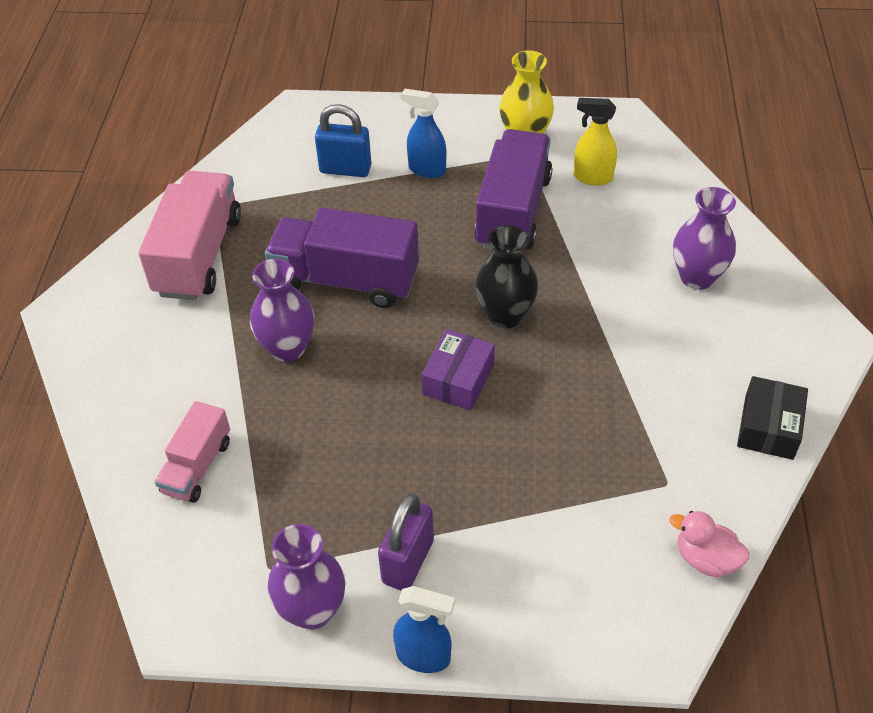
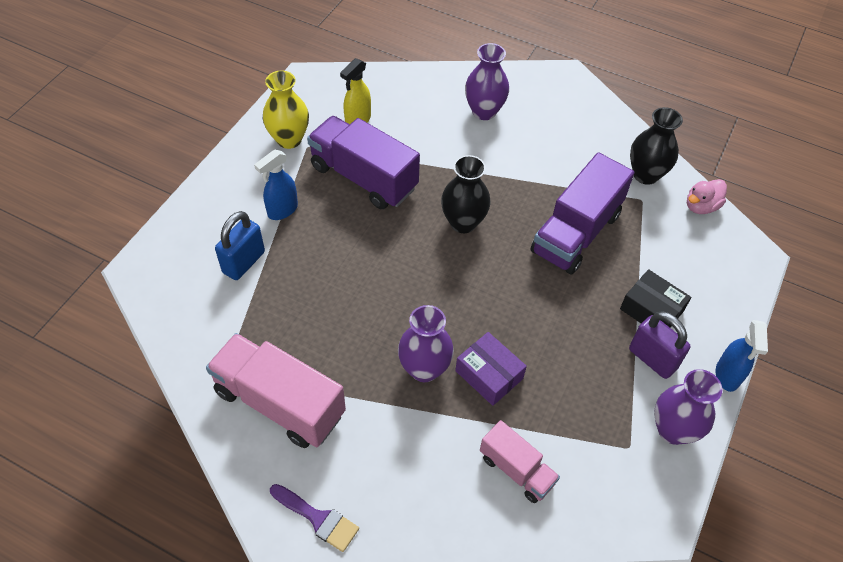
camera: 70 degrees left, 5 degrees up
(88, 328) = (318, 518): none -> purple brush
(345, 280) = (373, 306): purple truck -> purple truck (576, 233)
(424, 656) = (727, 376): blue spray bottle -> blue spray bottle turned 150 degrees clockwise
(458, 379) = (509, 272): purple box -> purple box (489, 375)
(717, 476) = (645, 175): none -> black vase
(768, 427) = (619, 135): black box -> black box (651, 310)

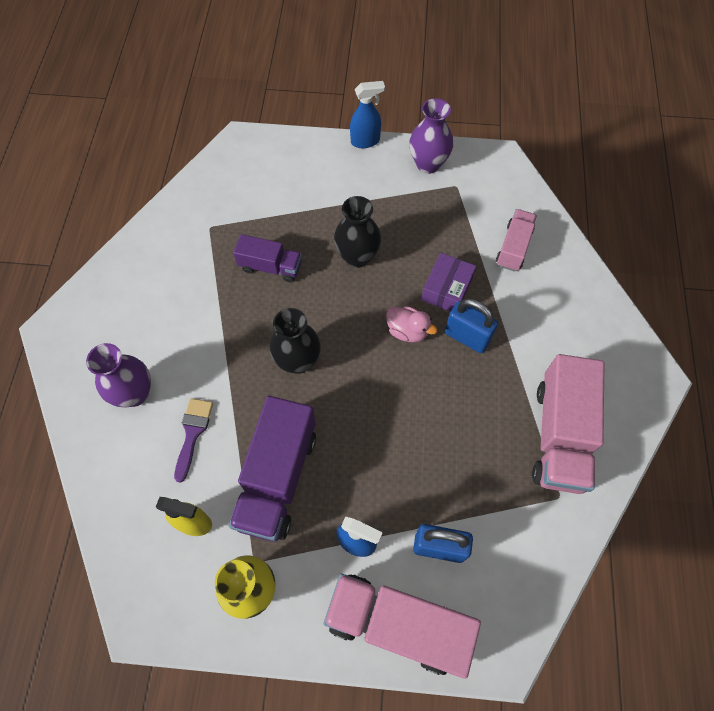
camera: 110 degrees left, 10 degrees up
(207, 214) = (397, 624): none -> pink truck
(318, 518) = (629, 361): purple brush -> purple brush (193, 433)
(424, 369) = (467, 337): purple vase -> blue padlock
(576, 233) = (270, 267): purple truck -> purple truck, size x0.57
(645, 175) = (176, 230): black vase -> black vase (357, 257)
(651, 310) = (328, 196): black box -> none
(652, 359) = (374, 187): purple padlock -> none
(701, 206) = (200, 184): pink duck -> pink duck (407, 331)

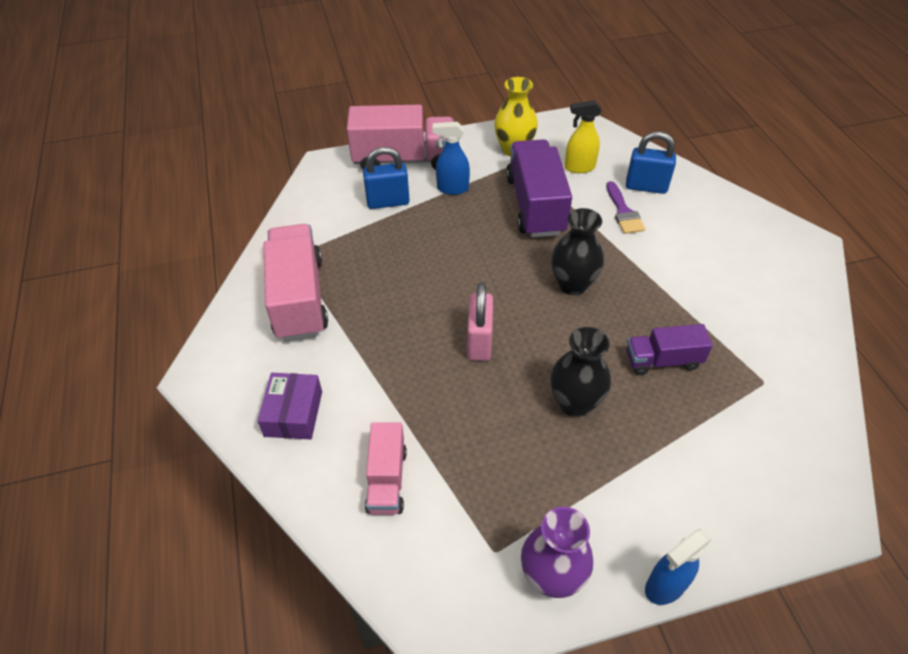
camera: 160 degrees right, 15 degrees down
(135, 393) = (694, 222): purple vase -> none
(407, 331) = (479, 342): pink duck -> pink padlock
(447, 289) = (454, 399): purple box -> purple box (293, 413)
(467, 337) = (414, 356): blue padlock -> blue padlock (646, 187)

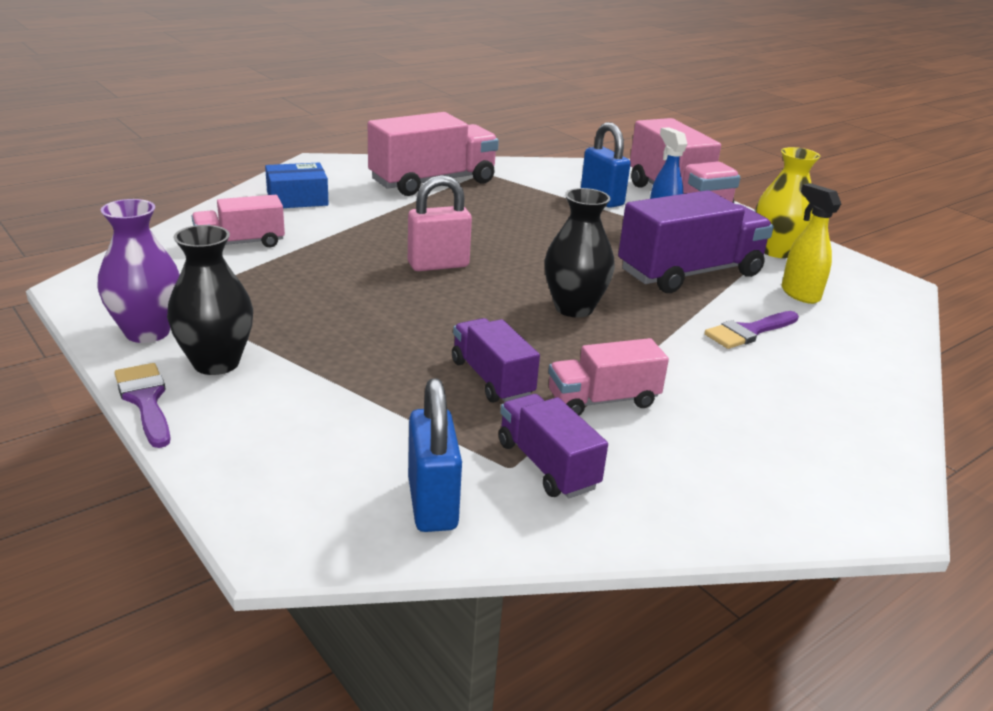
camera: 65 degrees right, 20 degrees down
(293, 413) = (297, 199): purple box -> blue box
(575, 403) = (384, 325): black vase -> black vase (216, 363)
(646, 187) = (825, 345): blue padlock -> blue padlock (432, 504)
(664, 586) = (145, 400): blue spray bottle -> purple brush
(696, 313) = (603, 400): none -> pink truck
(764, 364) = (547, 465): none -> purple truck

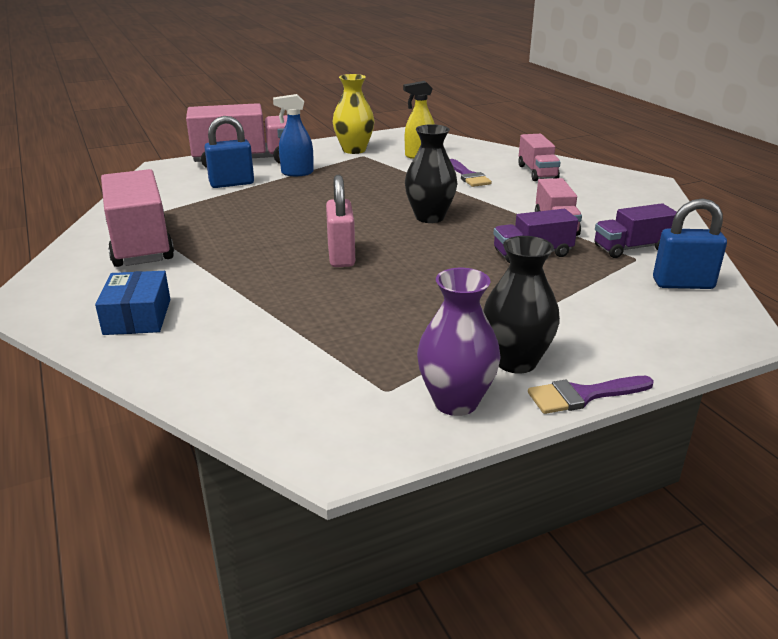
camera: 75 degrees left, 0 degrees up
(240, 243) = (252, 352): pink truck -> pink truck (537, 172)
(689, 273) = (381, 177): purple truck -> none

